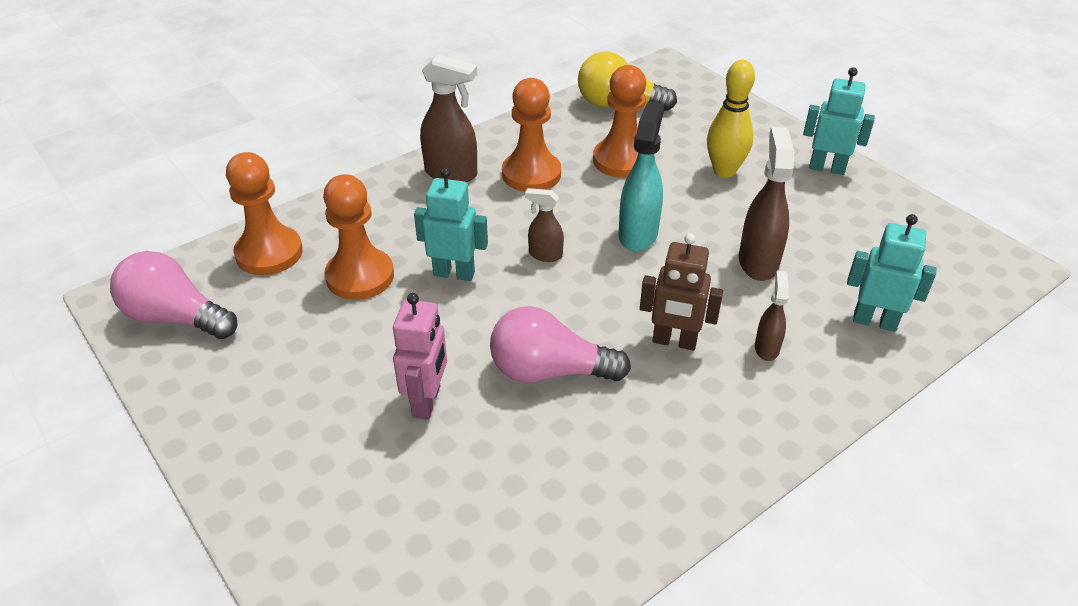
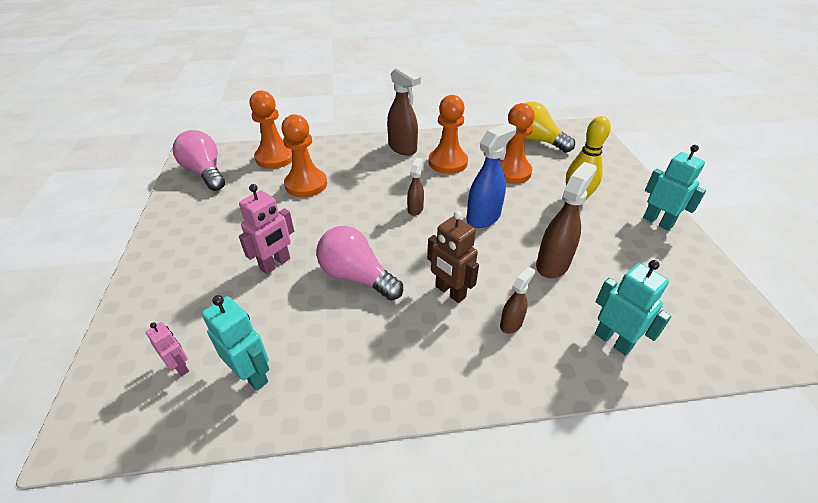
camera: 30 degrees right, 0 degrees up
(431, 580) = (180, 367): none -> pink robot
(454, 273) = (355, 200): turquoise robot -> turquoise robot (252, 375)
(545, 255) = (415, 209): brown spray bottle -> brown spray bottle turned 60 degrees clockwise
(638, 234) = (484, 217): turquoise spray bottle -> blue spray bottle

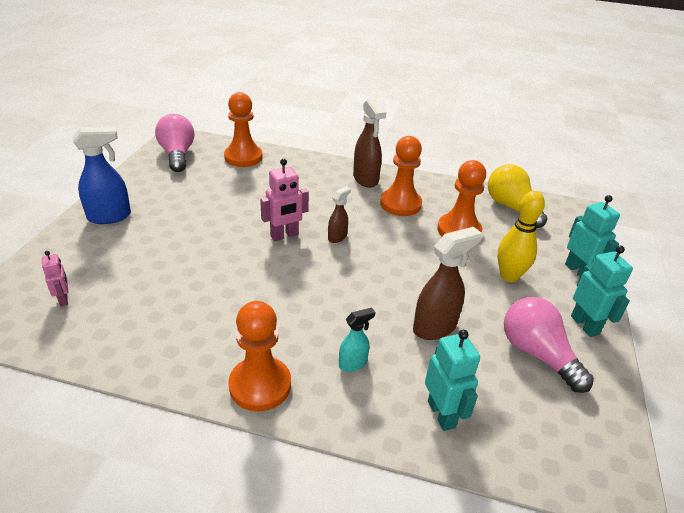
camera: 20 degrees right, 5 degrees down
(252, 375) = (110, 324): turquoise robot -> turquoise robot (578, 271)
(275, 264) = (184, 246): pink robot -> pink robot (284, 236)
(306, 184) = (254, 187): orange pawn -> orange pawn (260, 385)
(356, 276) = (244, 277): pink light bulb -> pink light bulb (537, 354)
(450, 292) = (316, 318): brown robot -> none
(484, 217) = (398, 264): blue spray bottle -> blue spray bottle (110, 217)
(511, 323) = (353, 363): brown spray bottle -> turquoise spray bottle

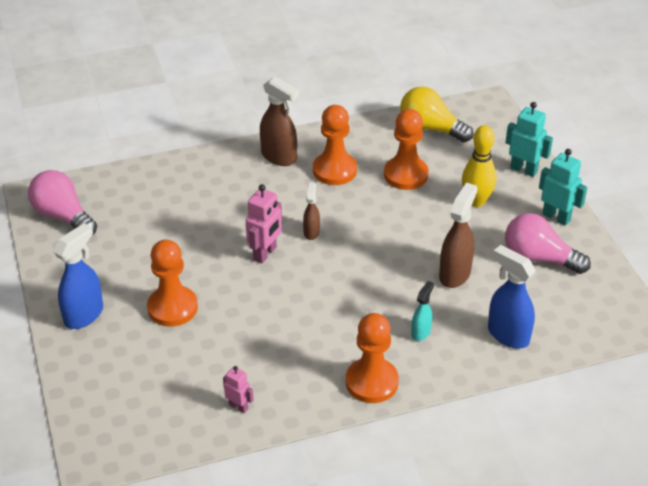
camera: 30 degrees left, 5 degrees up
(64, 299) = (145, 404): pink robot -> pink robot (238, 407)
(243, 157) = (134, 186): orange pawn -> orange pawn (172, 308)
(442, 414) = (507, 335): turquoise robot -> blue spray bottle

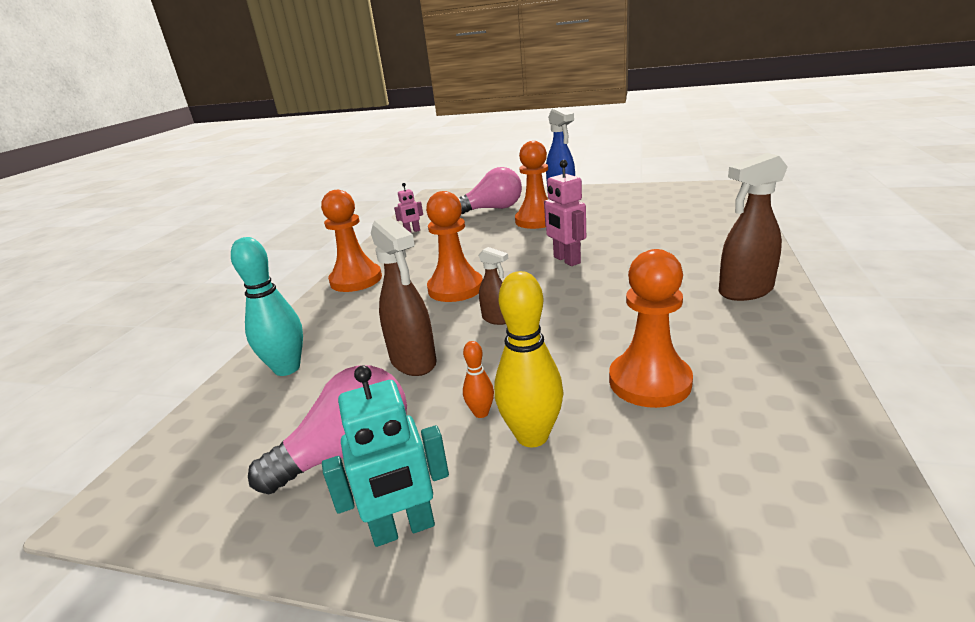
camera: 125 degrees right, 15 degrees down
(63, 216) = (689, 194): pink light bulb -> pink light bulb (492, 209)
(311, 232) = (578, 287): brown spray bottle -> brown spray bottle (496, 319)
(334, 170) = (693, 324): orange pawn -> orange pawn (455, 288)
(421, 332) = (368, 316): turquoise spray bottle -> none
(430, 128) = (794, 458): yellow light bulb -> none
(475, 224) = (481, 413): none -> orange bowling pin
(507, 335) = (287, 368): blue spray bottle -> turquoise bowling pin
(523, 170) = (577, 553): turquoise robot -> none

